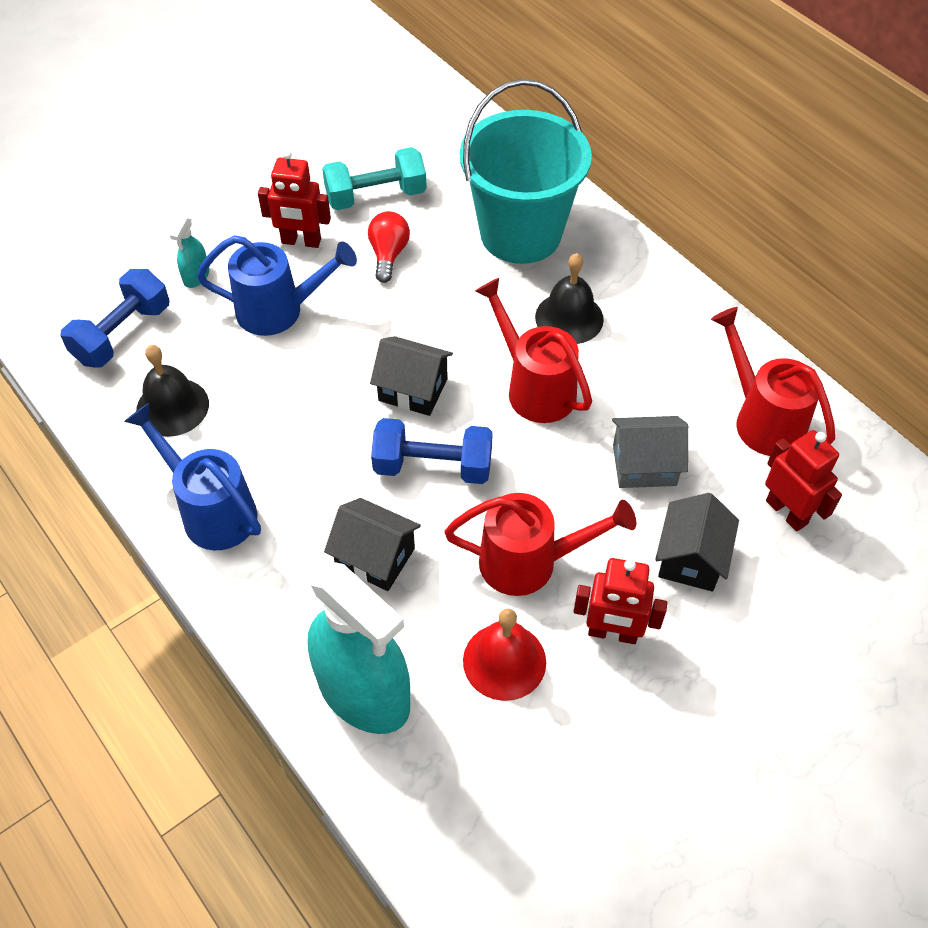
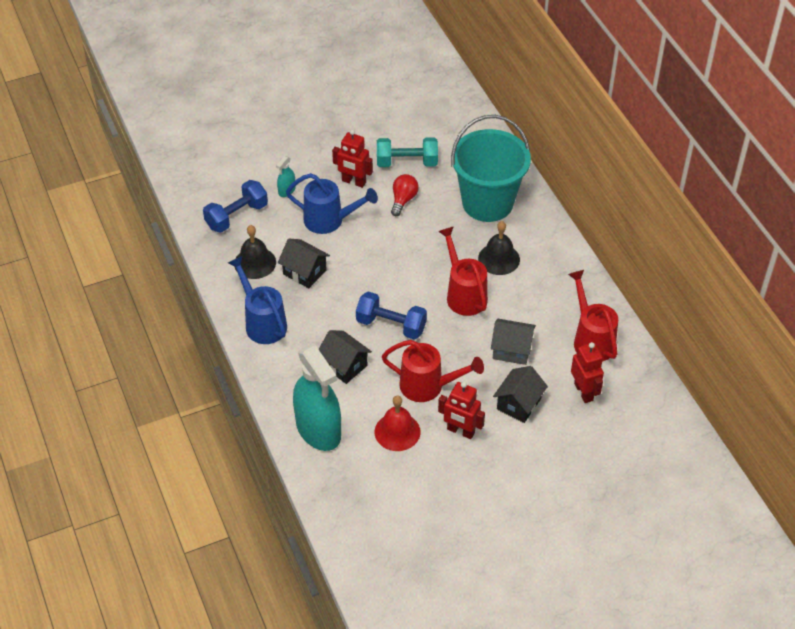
camera: 15 degrees right, 5 degrees down
(413, 389) = (393, 281): black house -> black house (304, 272)

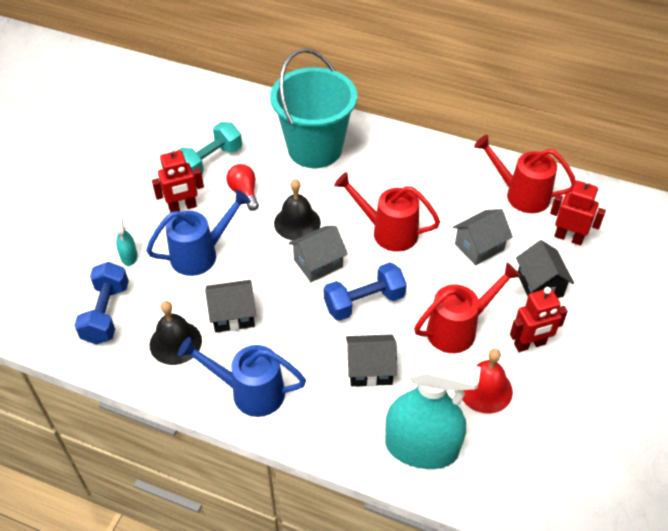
camera: 45 degrees left, 0 degrees up
(393, 280) = (318, 263): none -> grey house
(499, 259) = (378, 185): black bell -> black bell (297, 222)

